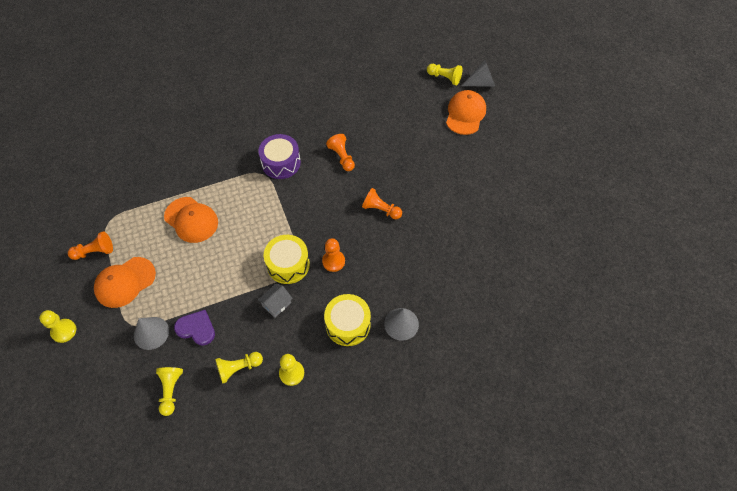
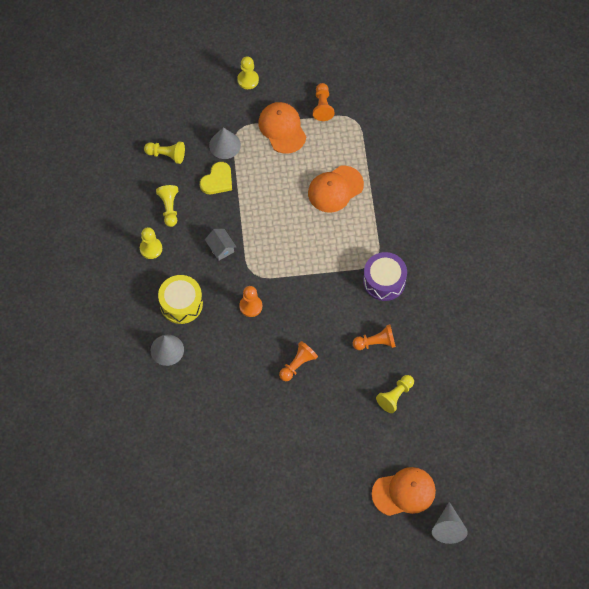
camera: 105 degrees right, 5 degrees up
(196, 328) = (217, 180): purple heart -> yellow heart
(288, 264) = (259, 265): yellow drum -> none
(444, 78) = (466, 487): yellow pawn -> yellow pawn (395, 396)
(465, 114) = (404, 492): orange cap -> orange cap turned 45 degrees counterclockwise

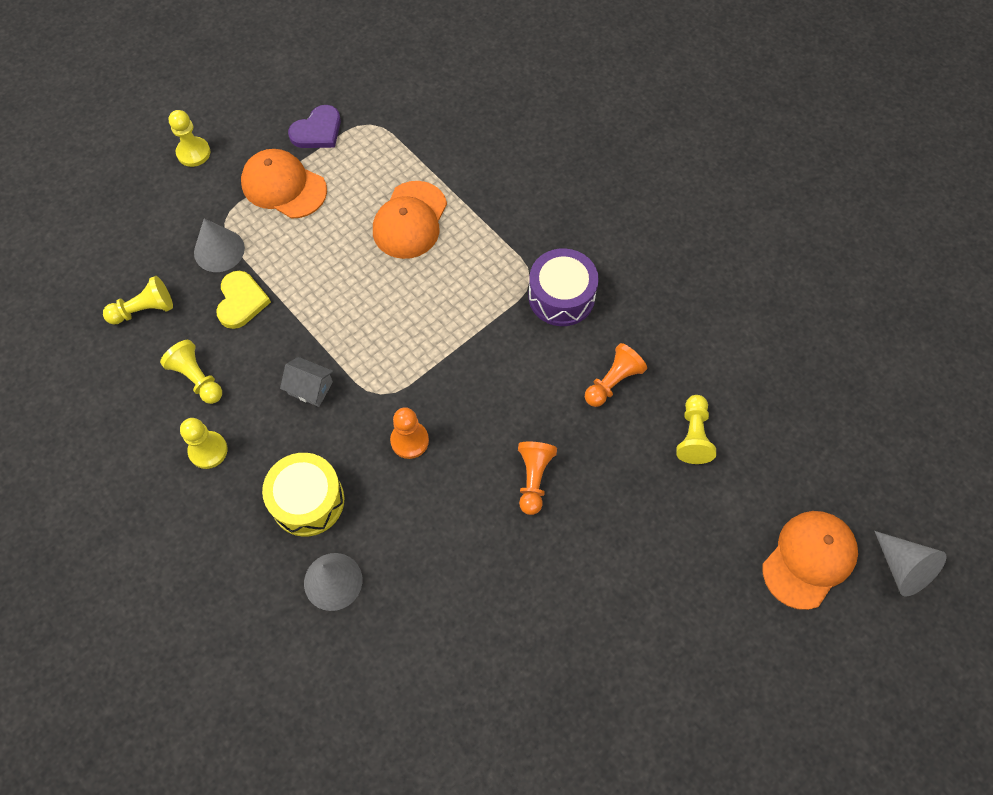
camera: 35 degrees left, 0 degrees up
(322, 106) = (317, 131): orange pawn -> purple heart

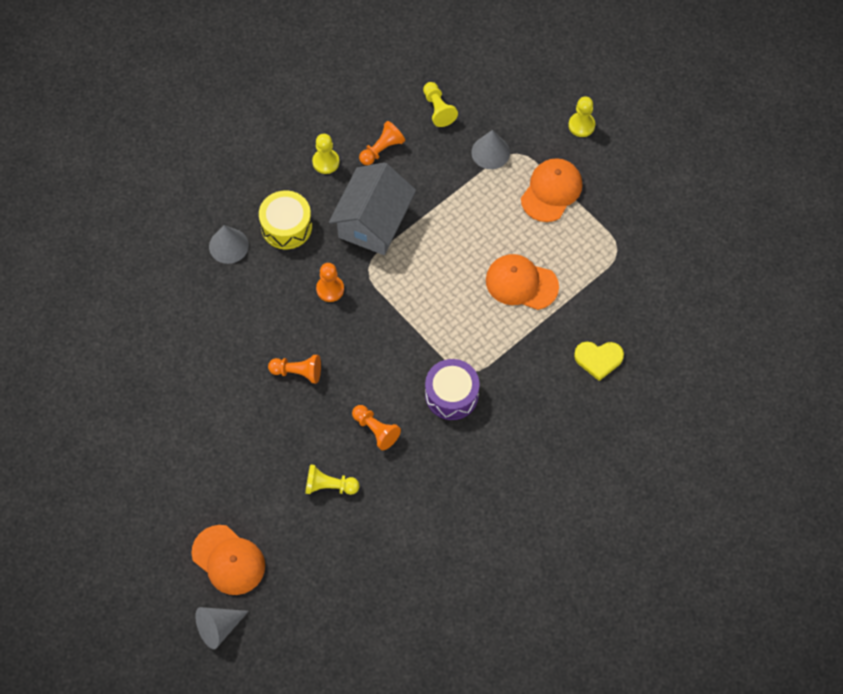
camera: 90 degrees right, 0 degrees up
(197, 378) = (382, 149): yellow pawn -> orange pawn
(241, 301) = (446, 171): yellow heart -> yellow heart (598, 359)
(310, 388) = (373, 222): grey house -> grey house, size x2.31
(317, 131) = (608, 211): purple heart -> none

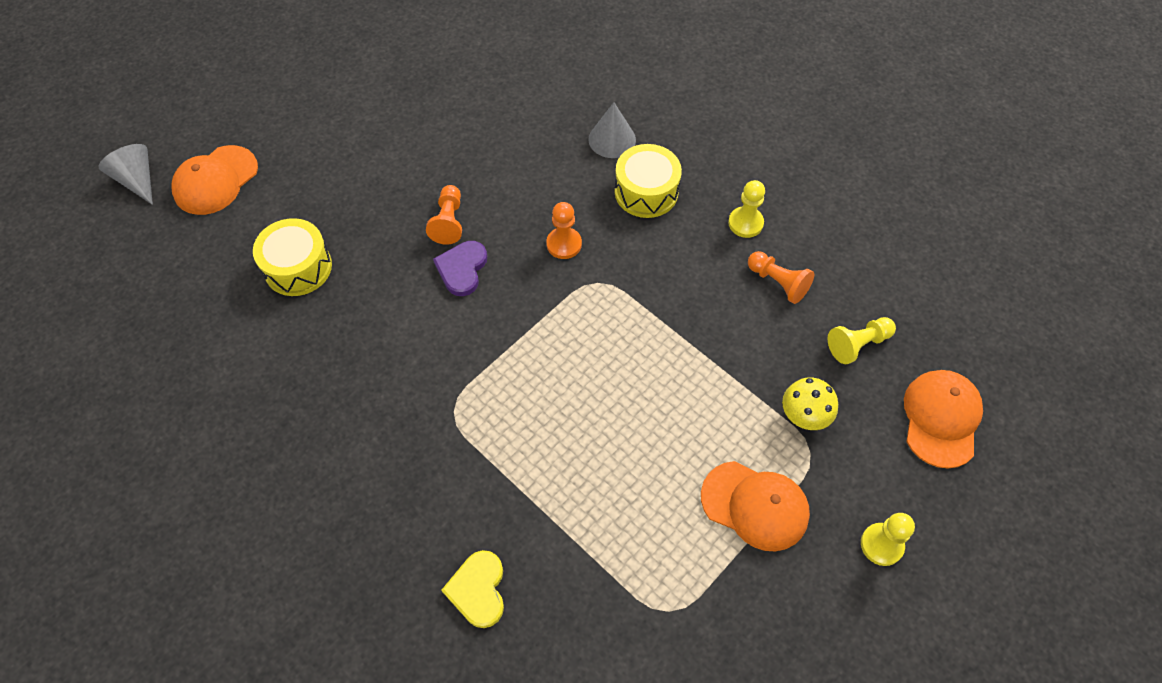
camera: 85 degrees right, 5 degrees down
(329, 486) = (298, 267): yellow pawn -> yellow drum
(345, 363) = (462, 269): none -> purple heart
(373, 222) = (666, 282): grey house -> none
(376, 430) = (370, 310): orange pawn -> none
(451, 395) = (419, 393): purple drum -> none
(490, 152) = (803, 417): grey cone -> yellow mushroom
(521, 283) = (595, 472): orange cap -> orange cap (941, 419)

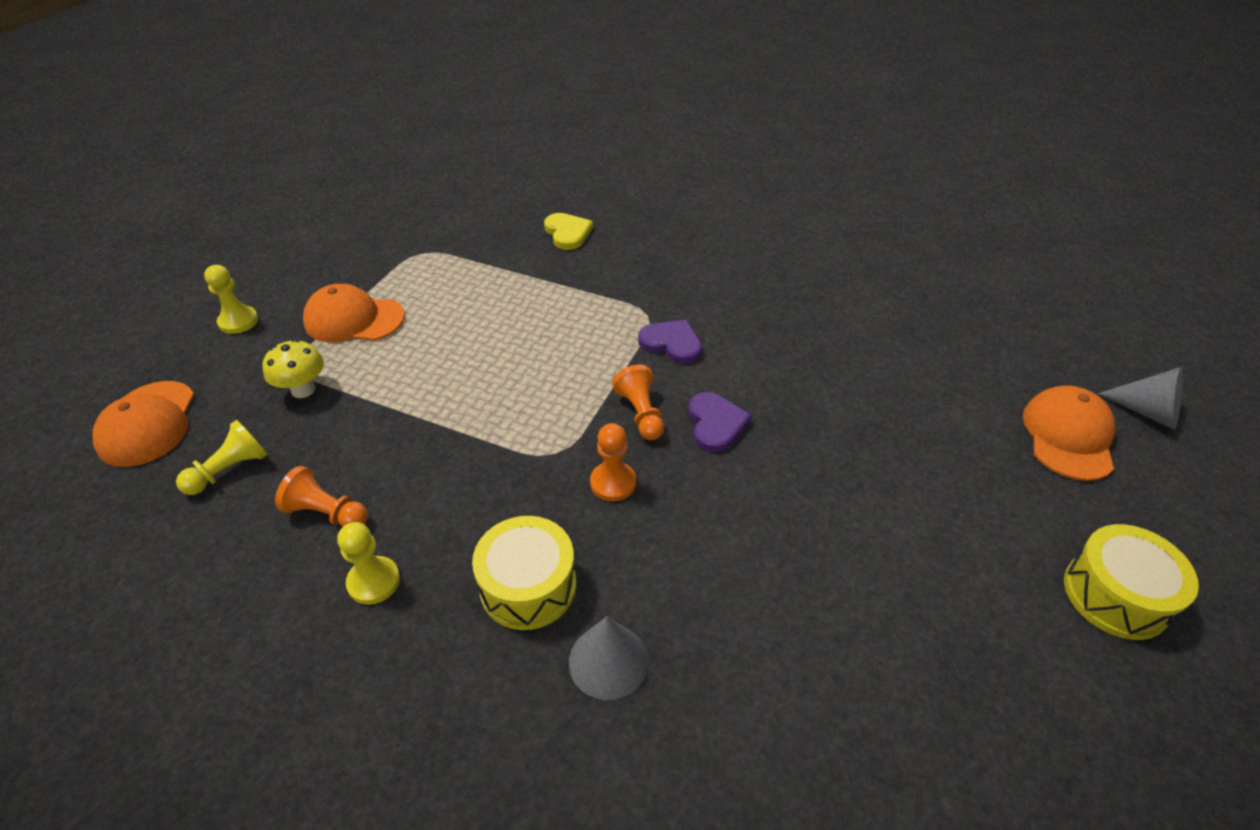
camera: 160 degrees right, 15 degrees down
(298, 267) = (885, 379): yellow drum -> yellow drum (1115, 595)
(448, 222) = (766, 468): orange pawn -> orange pawn (641, 414)
(450, 365) = (671, 344): none -> purple heart

